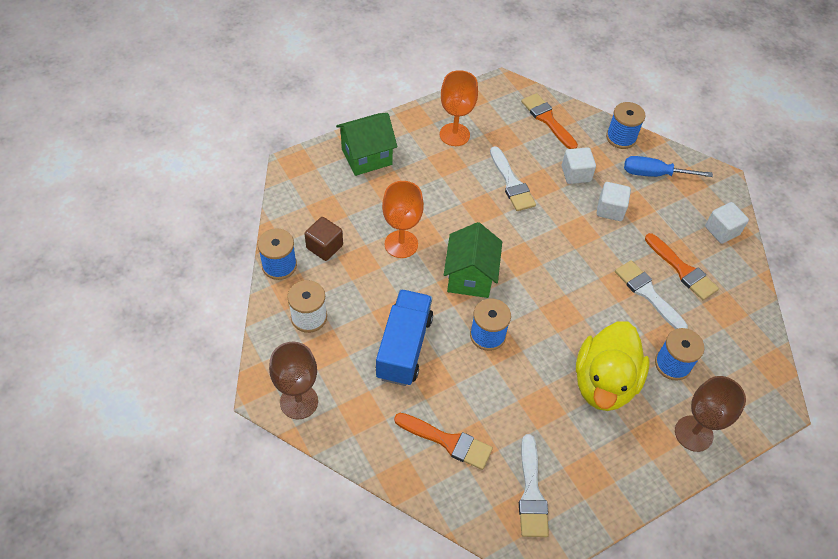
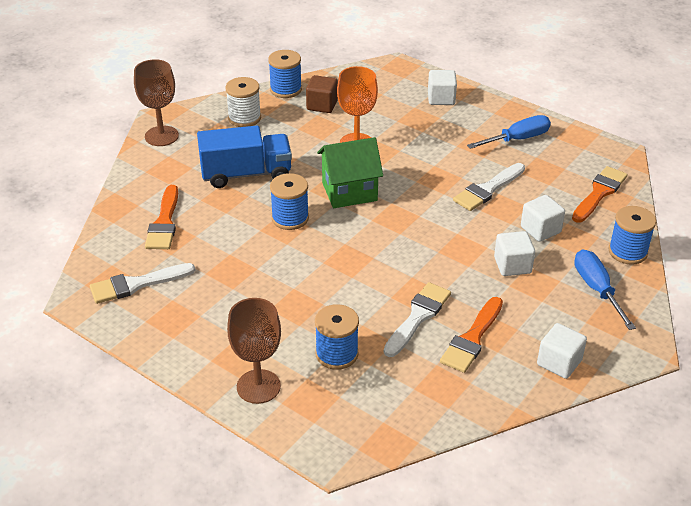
camera: 70 degrees right, 15 degrees down
(366, 157) = (441, 98): green house -> white cube
(454, 135) = (517, 139): orange goblet -> blue screwdriver
(604, 383) = (282, 307): yellow duck -> none

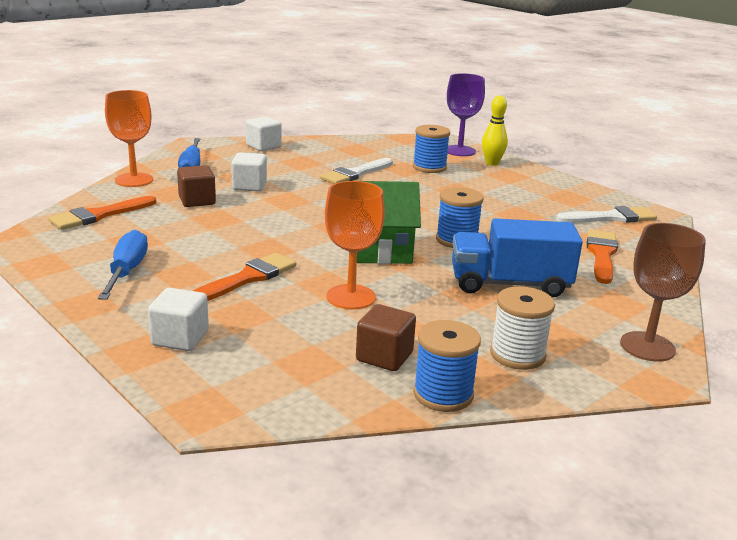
camera: 170 degrees left, 15 degrees down
(258, 386) = (492, 163): brown goblet -> yellow bowling pin
(304, 416) = (459, 151): none -> purple goblet
(472, 338) = (319, 161): orange brush -> orange brush (247, 278)
(487, 189) = (218, 233): white brush -> none
(517, 139) = (127, 271): blue screwdriver -> blue screwdriver turned 105 degrees clockwise
(540, 230) = (197, 201): white cube -> brown cube
(627, 252) = (134, 180): blue spool -> orange goblet

